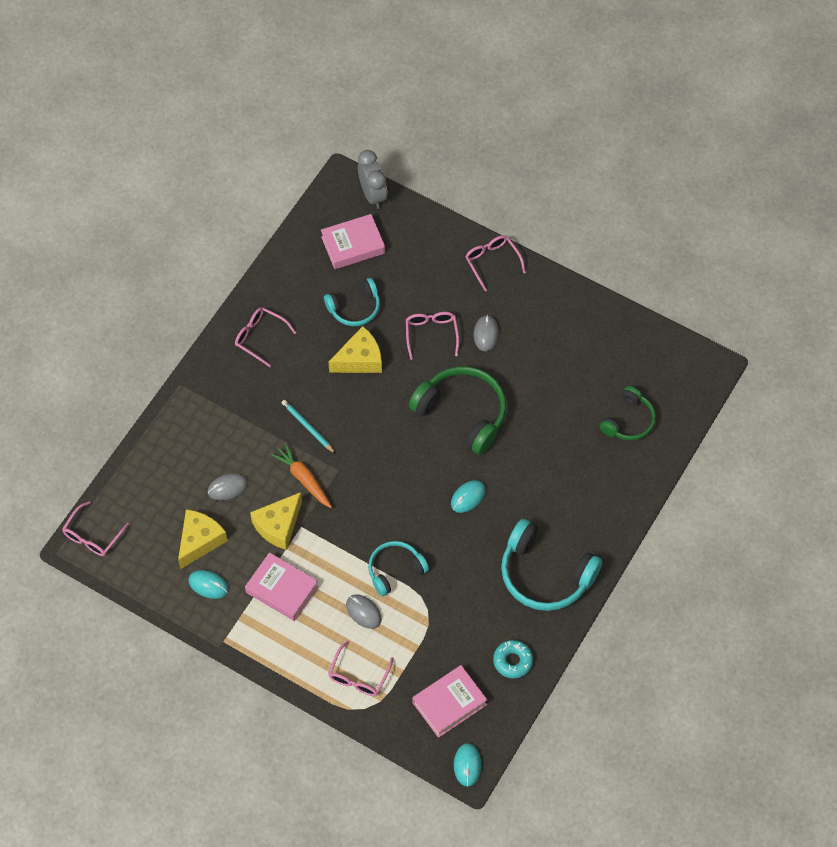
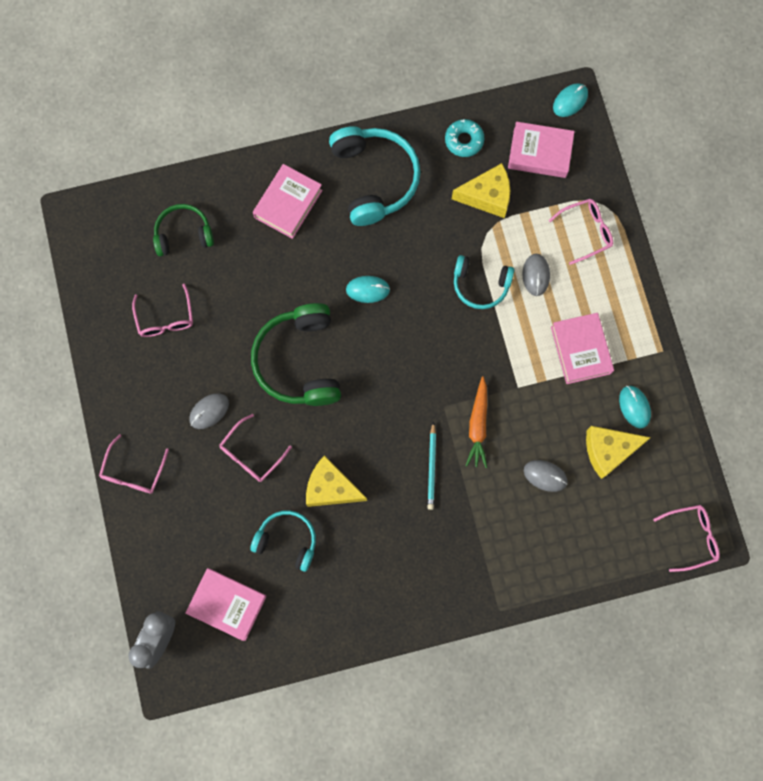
camera: 135 degrees left, 15 degrees up
(260, 337) = (391, 590): pink glasses -> pink glasses (165, 318)
(278, 526) = (535, 404): yellow cheese -> yellow cheese (487, 196)
(584, 503) = (288, 204): none -> pink book

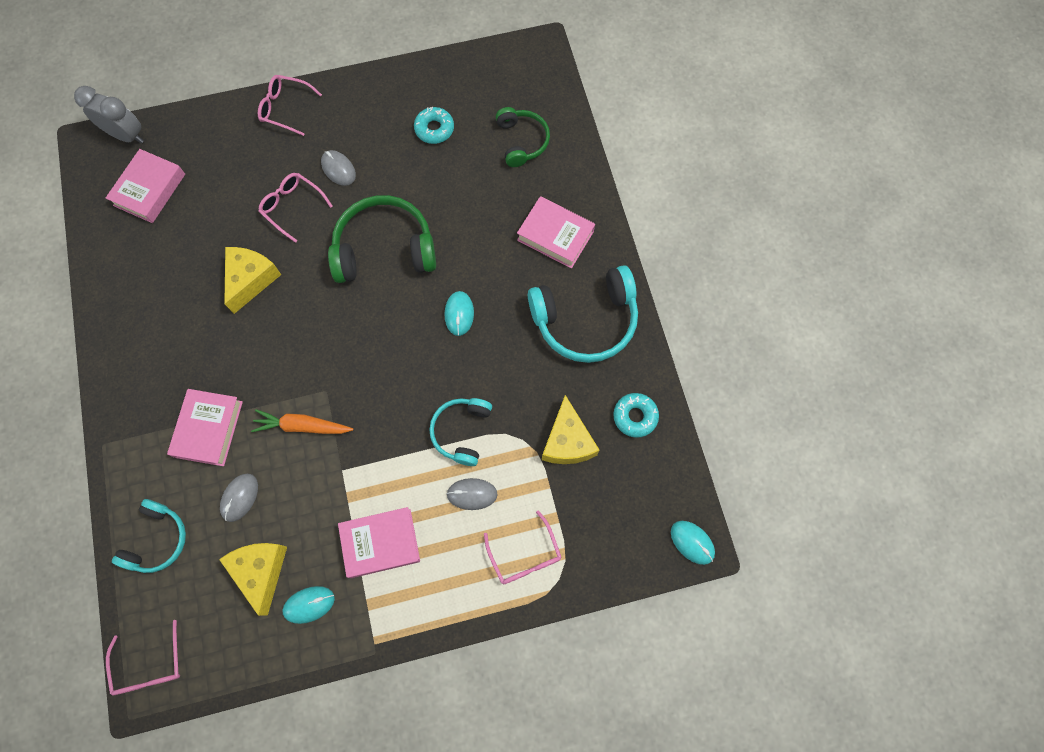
camera: 90 degrees right, 5 degrees down
(165, 318) = (434, 129): pink glasses -> turquoise donut
(287, 540) = (203, 240): turquoise headphones -> turquoise headphones (157, 540)
(431, 467) = (261, 377): turquoise pencil -> none
(539, 153) = (623, 503): pink book -> pink book (208, 429)

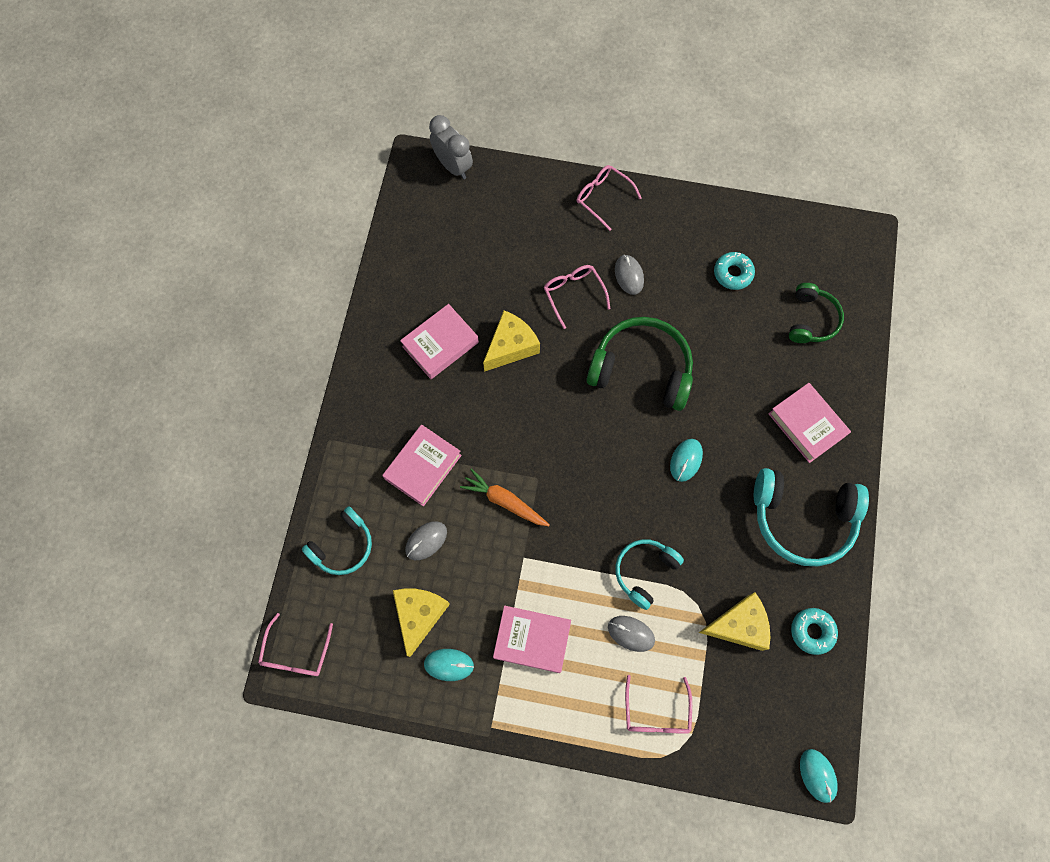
camera: 25 degrees right, 0 degrees up
(150, 190) = (454, 225): pink book -> pink book (440, 344)
(567, 441) = (738, 625): yellow cheese -> yellow cheese turned 120 degrees counterclockwise

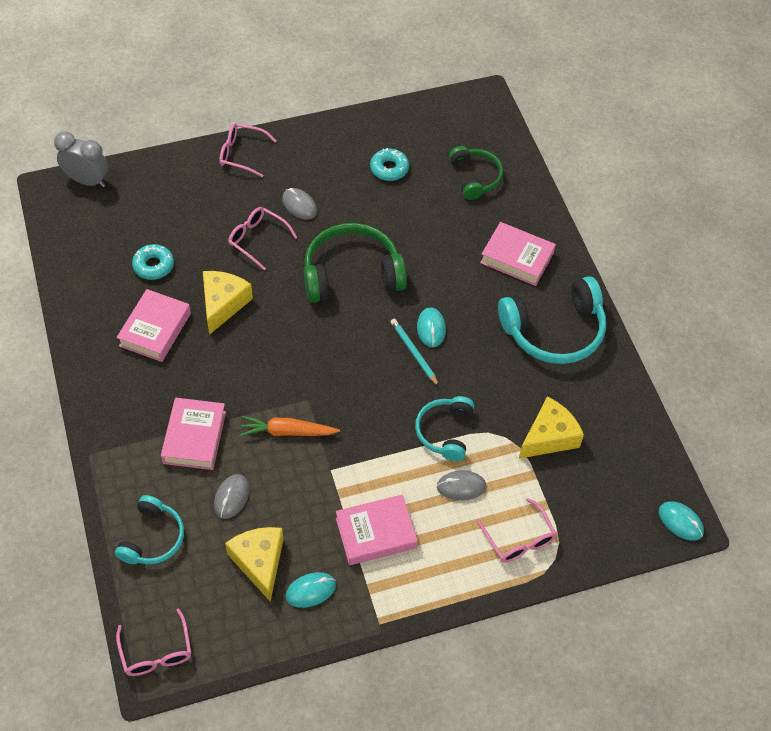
camera: 30 degrees left, 15 degrees down
(657, 478) = (414, 353): none -> turquoise pencil
(812, 631) = (612, 413): turquoise donut -> turquoise donut (153, 265)

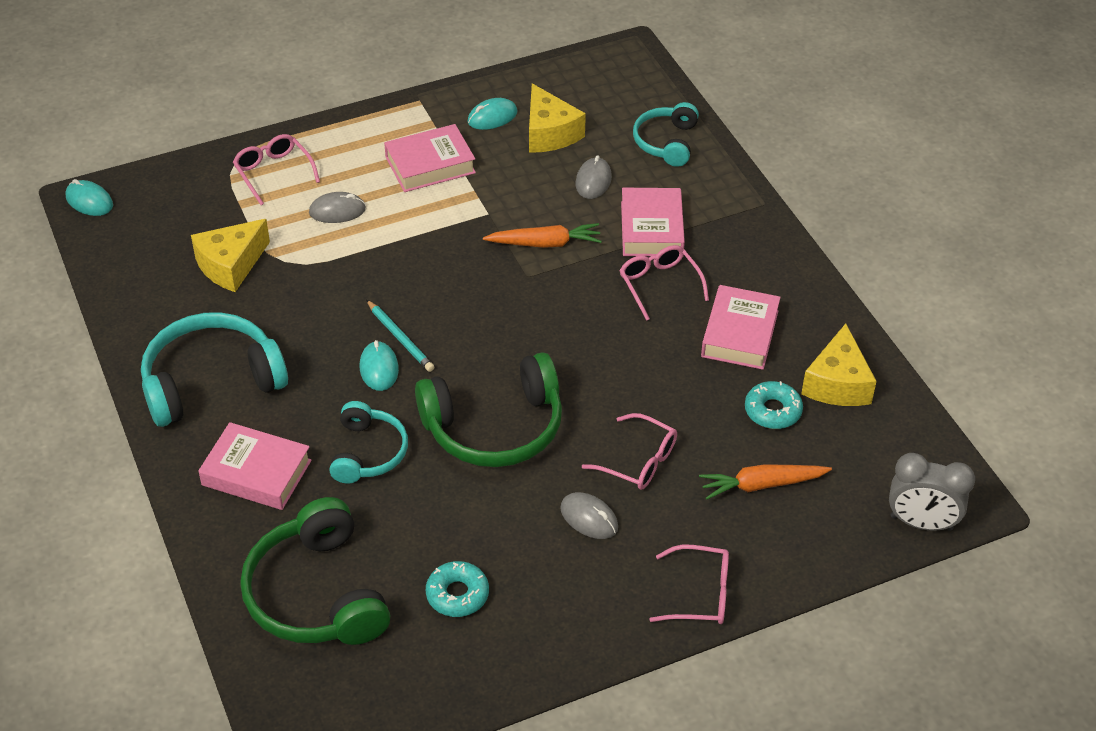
camera: 175 degrees right, 10 degrees down
(156, 652) = (632, 65): pink glasses -> pink glasses (659, 284)
(180, 215) = (761, 485): none -> orange carrot
(223, 304) = (662, 372): yellow cheese -> yellow cheese (837, 383)
(445, 432) = (357, 259): turquoise headphones -> turquoise headphones (368, 452)
(475, 177) = (316, 594): green headphones -> green headphones, size x1.67

